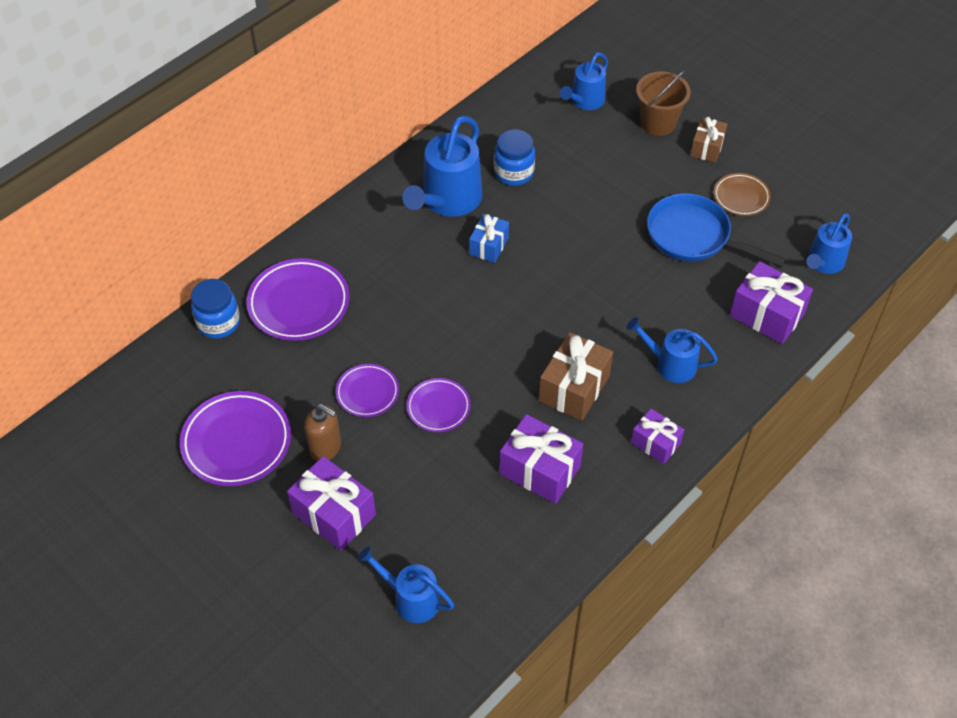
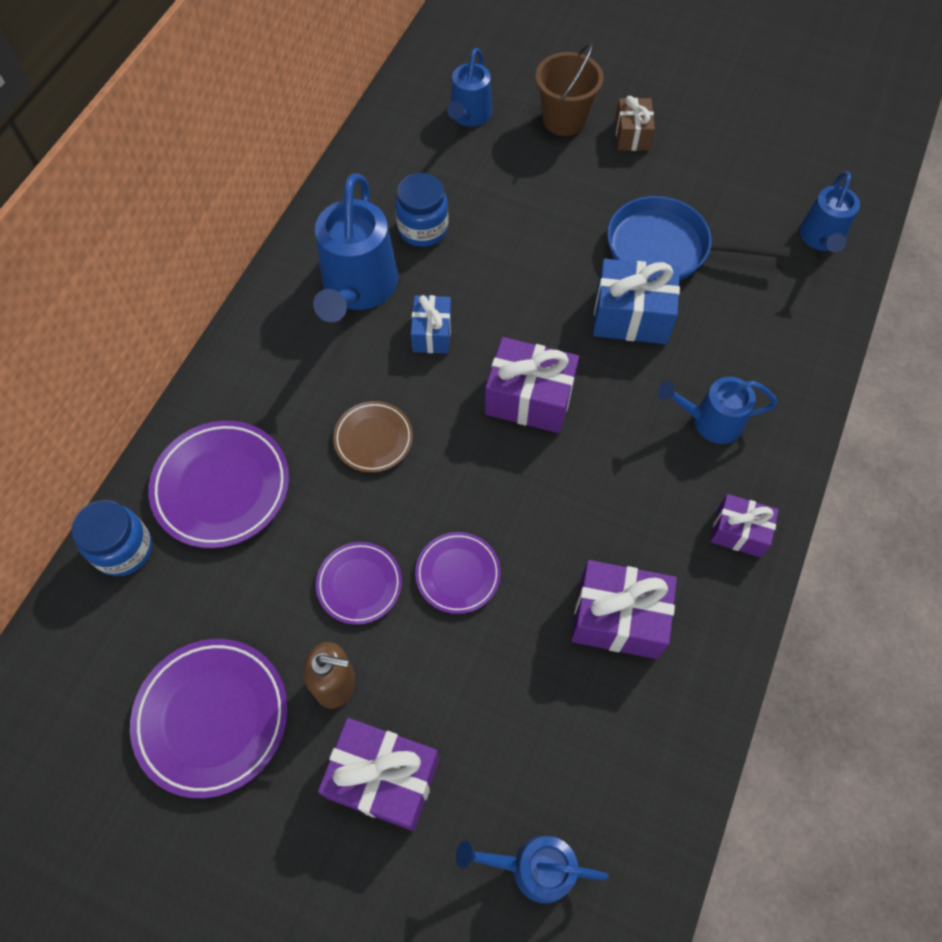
camera: 20 degrees left, 10 degrees up
(574, 388) = (612, 491): brown gift -> none
(644, 276) = (631, 317): none -> blue gift
(741, 197) = (696, 184): brown plate -> brown plate (373, 439)
(767, 315) = (789, 322): purple gift -> purple gift (529, 398)

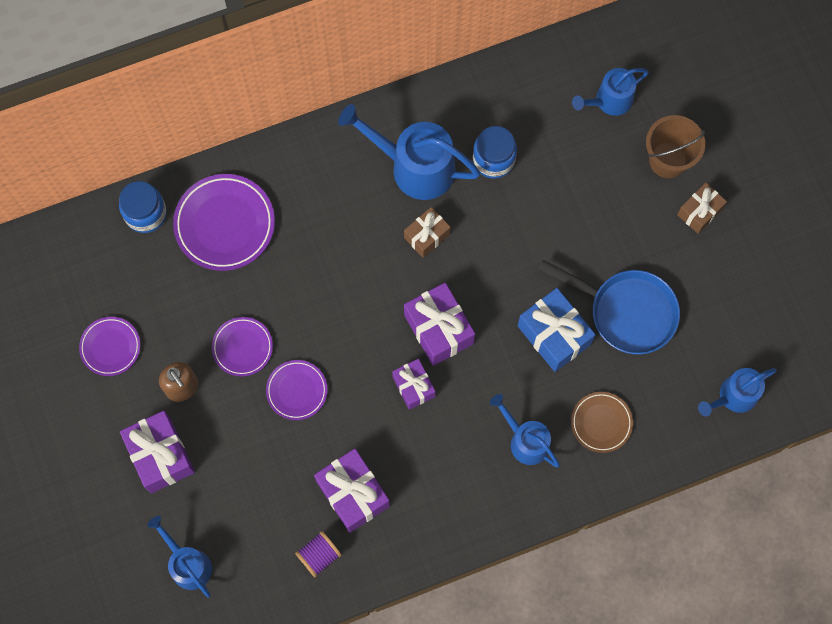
camera: 45 degrees right, 10 degrees up
(212, 718) = (110, 347): purple plate -> purple plate, size x0.59
(357, 289) = (414, 166): blue watering can -> blue watering can turned 60 degrees clockwise
(373, 439) = (329, 271): brown plate -> brown plate (601, 423)
(431, 333) = (427, 236): blue gift -> brown gift
(654, 713) = (319, 555): none -> purple spool
(666, 249) = (626, 312): blue pan -> blue pan turned 150 degrees clockwise
(739, 532) = (467, 514): purple gift -> purple gift (414, 387)

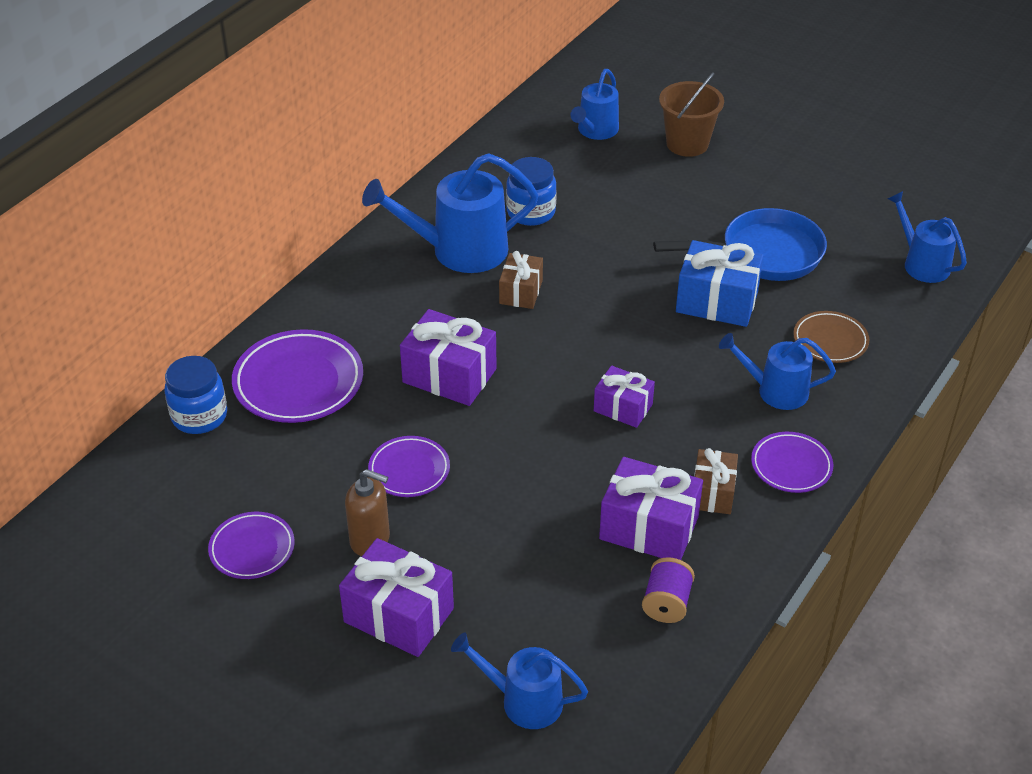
camera: 35 degrees left, 30 degrees down
(297, 391) = (503, 475): purple plate -> purple plate (791, 466)
(439, 329) = (602, 352): purple gift -> purple gift (449, 375)
(699, 212) = (751, 162): brown gift -> brown gift (713, 493)
(733, 396) = (921, 263): blue watering can -> blue watering can turned 120 degrees clockwise

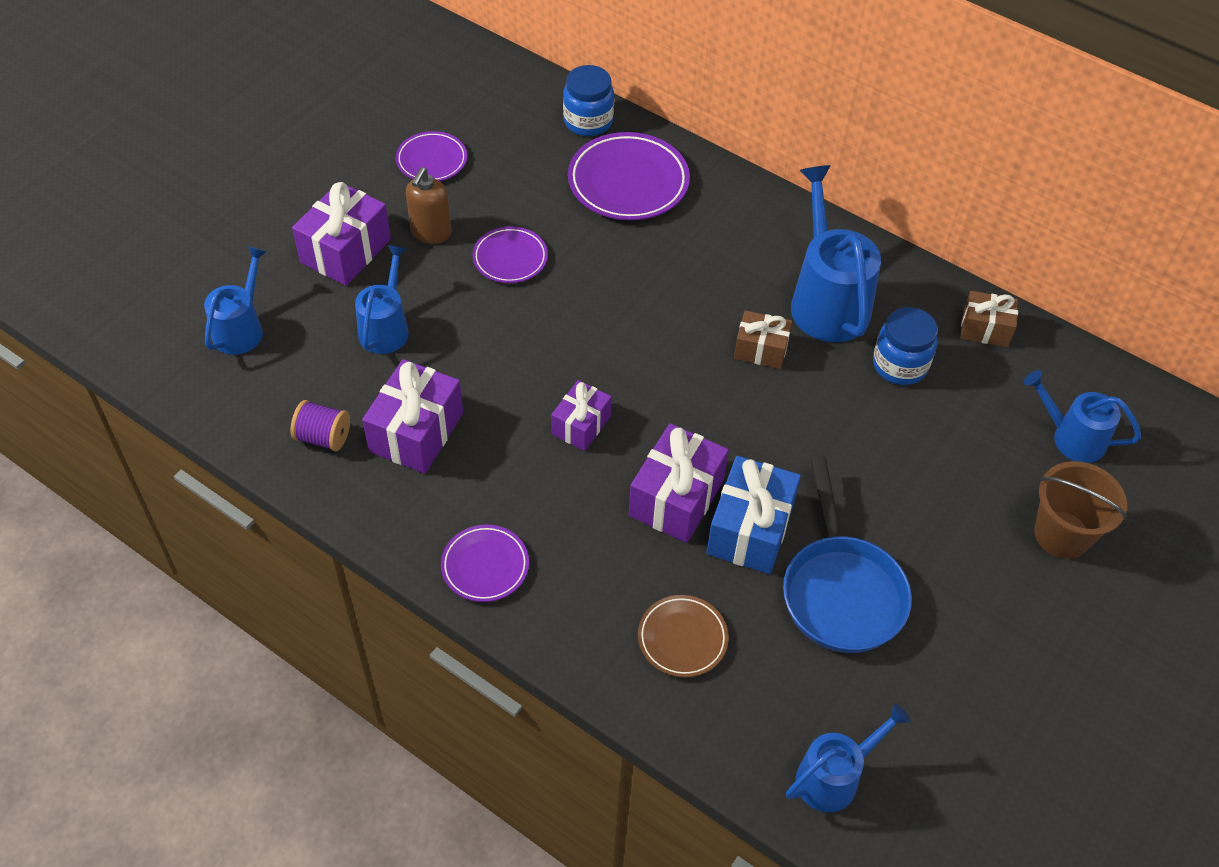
camera: 90 degrees right, 10 degrees up
(449, 375) = (633, 289): purple gift -> purple gift (676, 498)
(713, 493) = (455, 490): brown gift -> brown gift (985, 329)
(775, 391) = (600, 568): blue watering can -> blue watering can (386, 327)

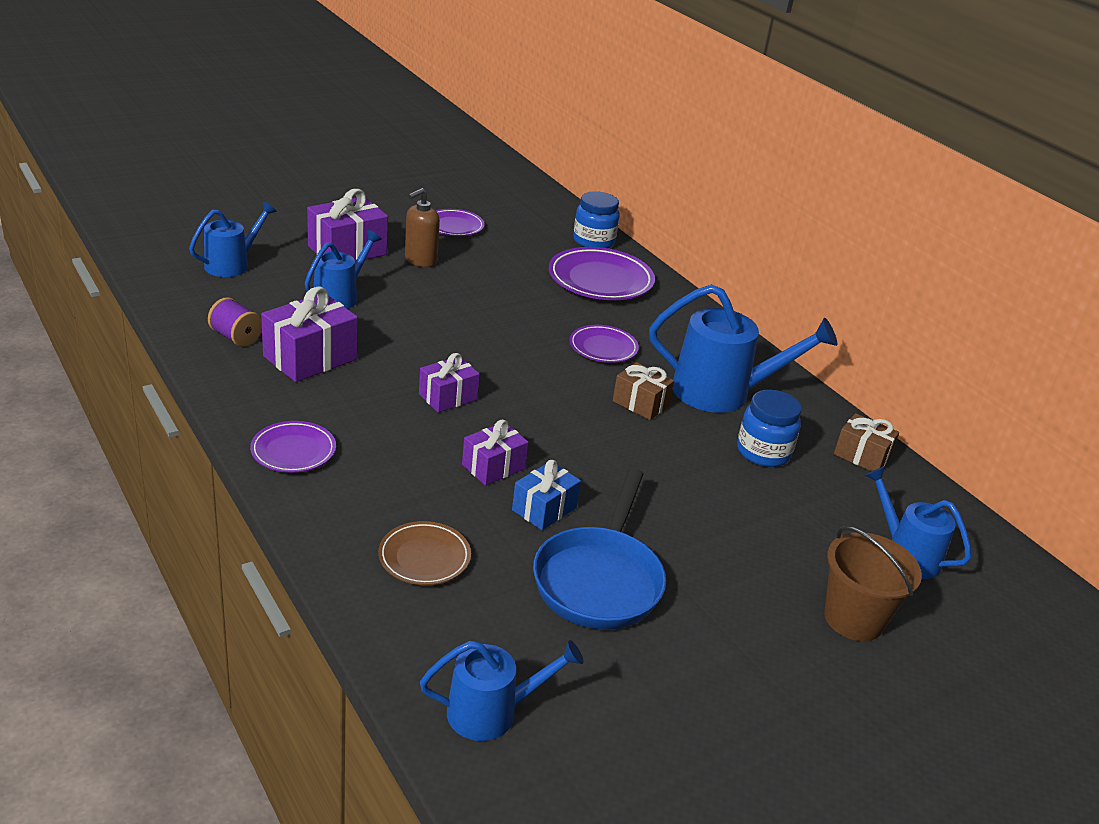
camera: 20 degrees right, 20 degrees down
(510, 258) = (470, 291): purple plate -> purple plate (603, 348)
(676, 498) = (493, 467): purple gift -> purple gift, size x0.62
(750, 530) = (544, 509): blue gift -> blue gift, size x0.62
(826, 300) = (722, 393): blue watering can -> blue watering can turned 90 degrees clockwise

